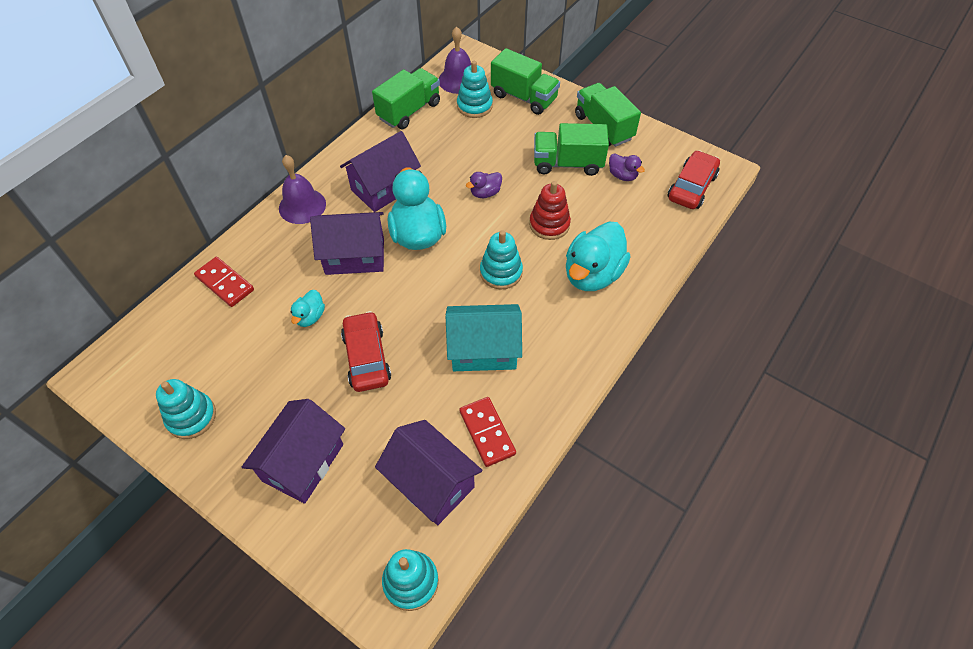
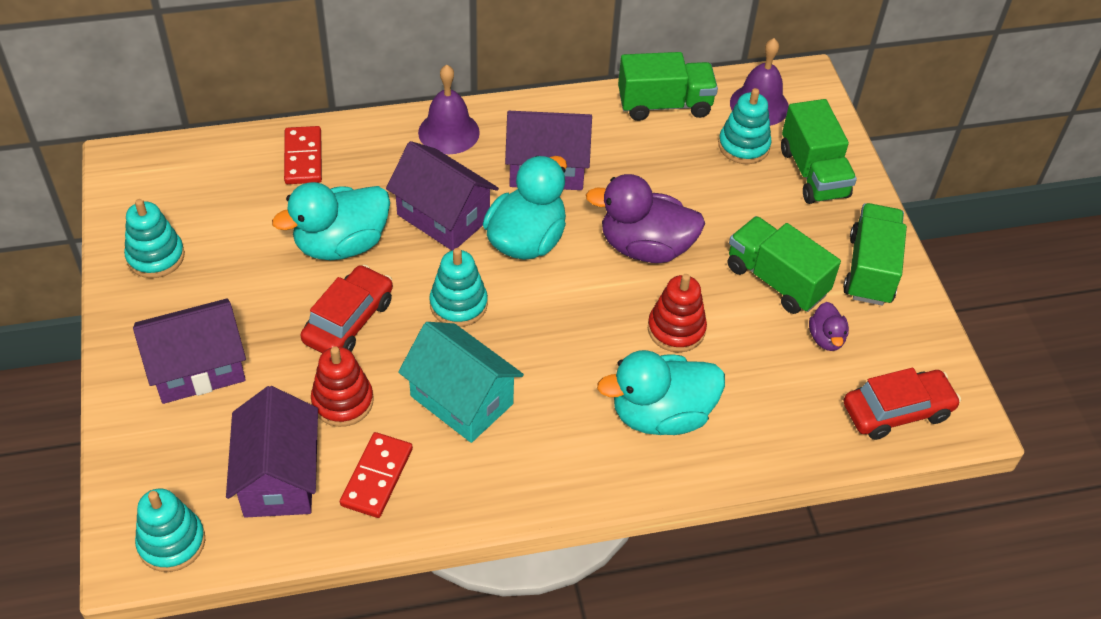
camera: 40 degrees right, 5 degrees down
(310, 317) = (341, 244): turquoise duck -> turquoise duck, size x2.07
(417, 407) = (342, 401): none -> red stacking toy
(485, 193) = (645, 247): purple duck -> purple duck, size x2.07
(501, 272) = (566, 339): turquoise stacking toy -> turquoise stacking toy (458, 304)

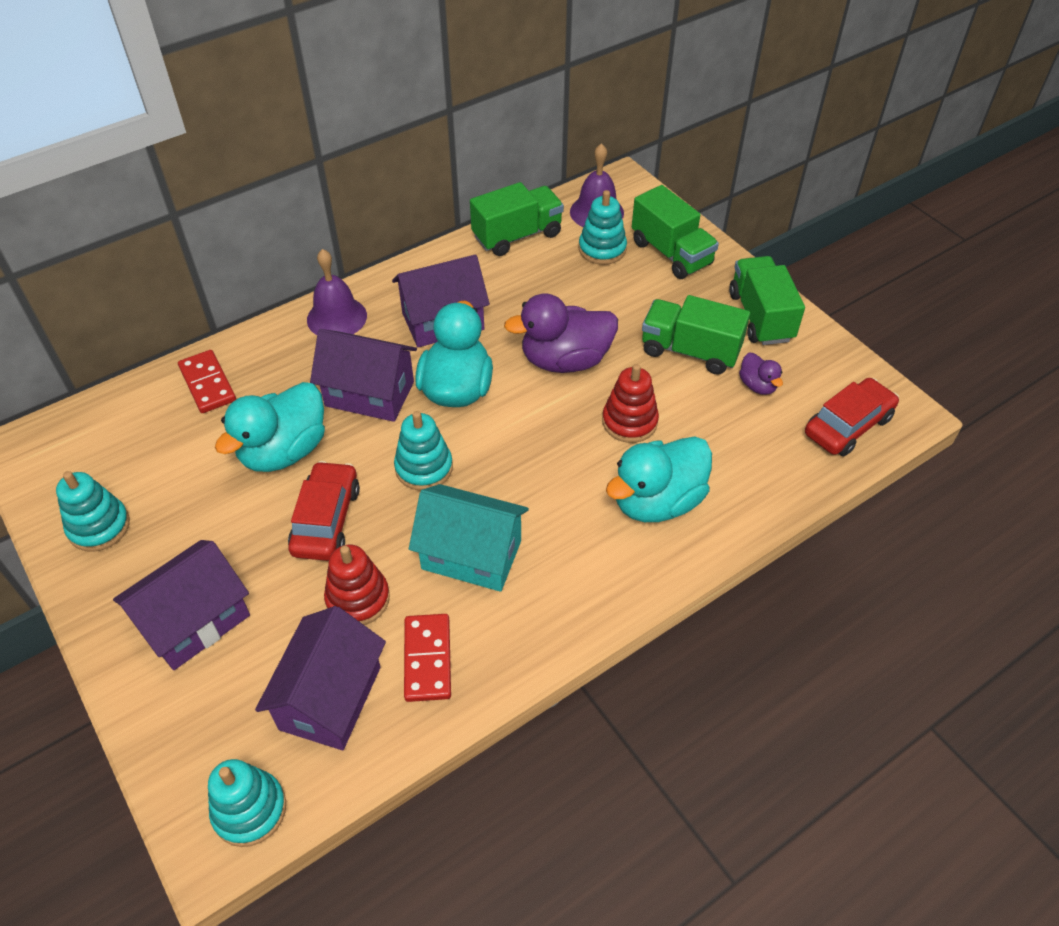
camera: 20 degrees left, 0 degrees up
(279, 477) = (330, 698): purple house -> purple house turned 45 degrees clockwise

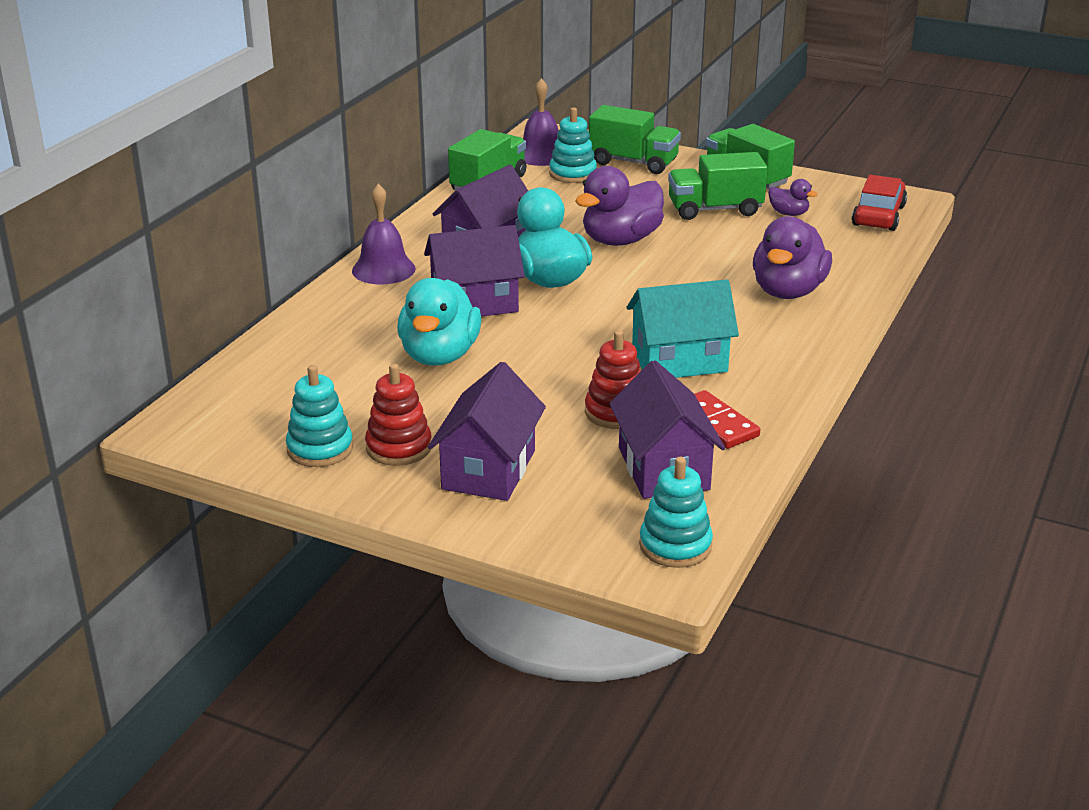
camera: 30 degrees left, 20 degrees down
(207, 384) = (310, 339): red domino -> none
(326, 520) = (531, 381): red car -> none
(424, 468) = (578, 329): turquoise stacking toy -> none
(629, 422) = (715, 258): red stacking toy -> red stacking toy (399, 447)
(657, 501) = (788, 291): turquoise duck -> purple duck

